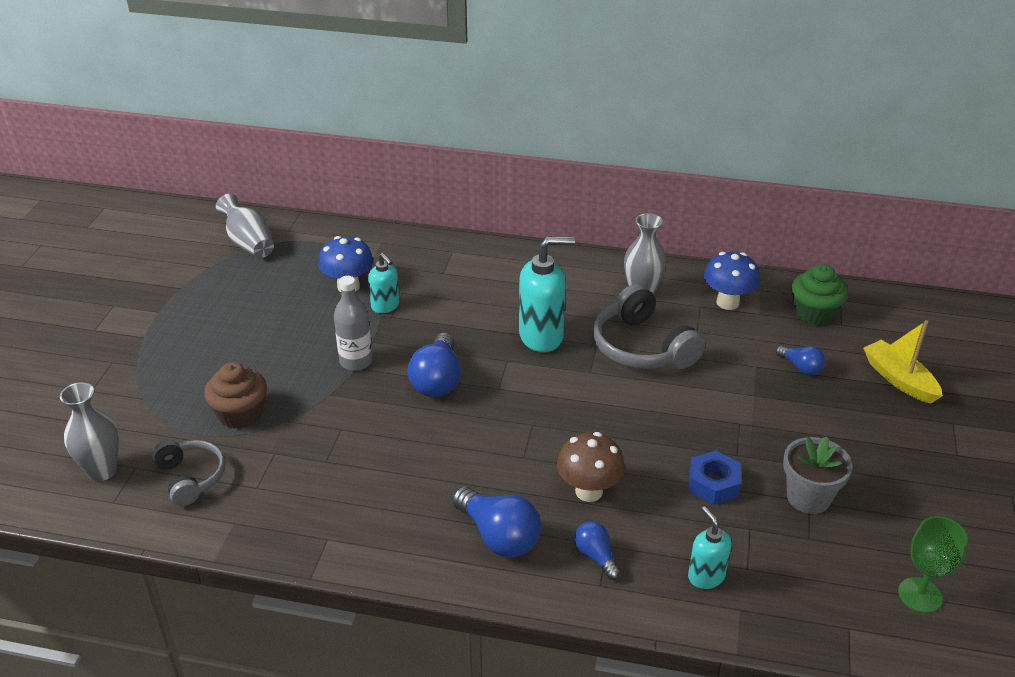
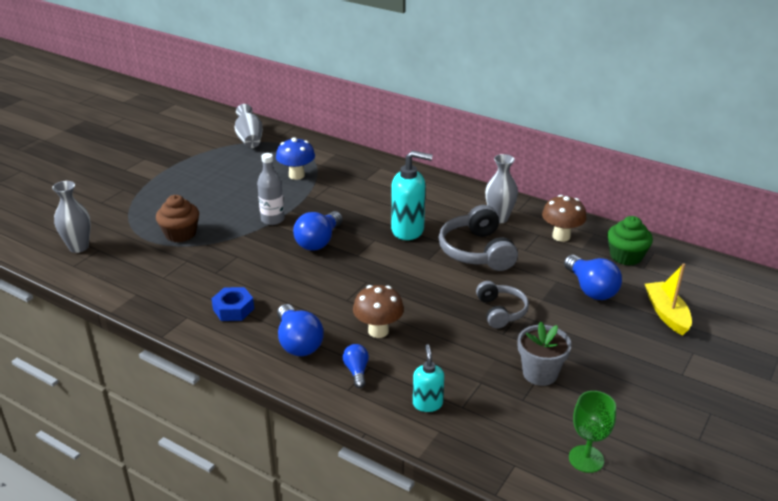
camera: 20 degrees right, 5 degrees down
(191, 477) = (127, 263): grey headphones -> grey headphones (501, 311)
(385, 306) = (313, 191): turquoise soap dispenser -> none
(713, 483) = (472, 347): blue nut -> blue nut (233, 309)
(727, 302) = (561, 236): blue mushroom -> brown mushroom
(801, 367) = (591, 289): blue light bulb -> blue light bulb, size x1.77

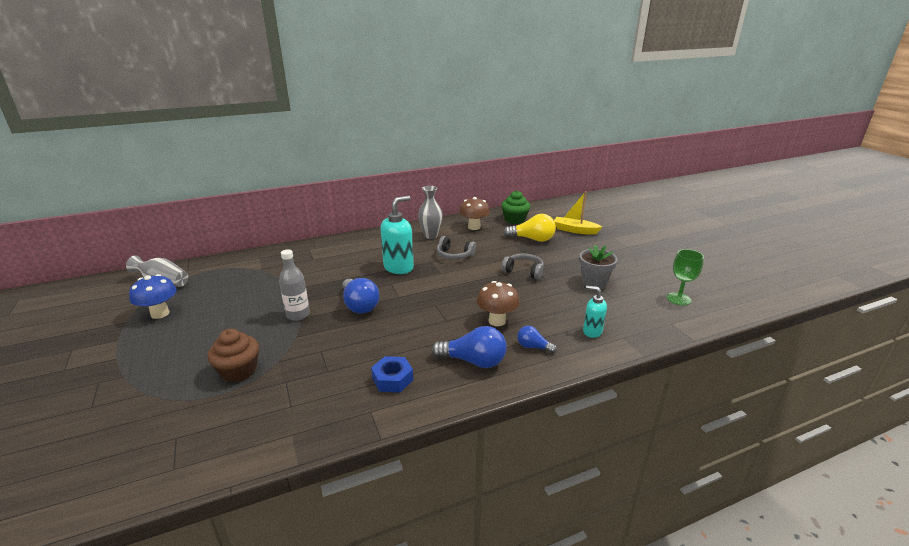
camera: 55 degrees left, 5 degrees down
(79, 247) = (146, 452): grey vase -> none
(296, 175) = (257, 283): blue mushroom -> blue mushroom (160, 314)
(476, 251) = (454, 255): grey headphones -> grey headphones, size x0.62
(591, 289) = (532, 239): blue light bulb -> yellow light bulb

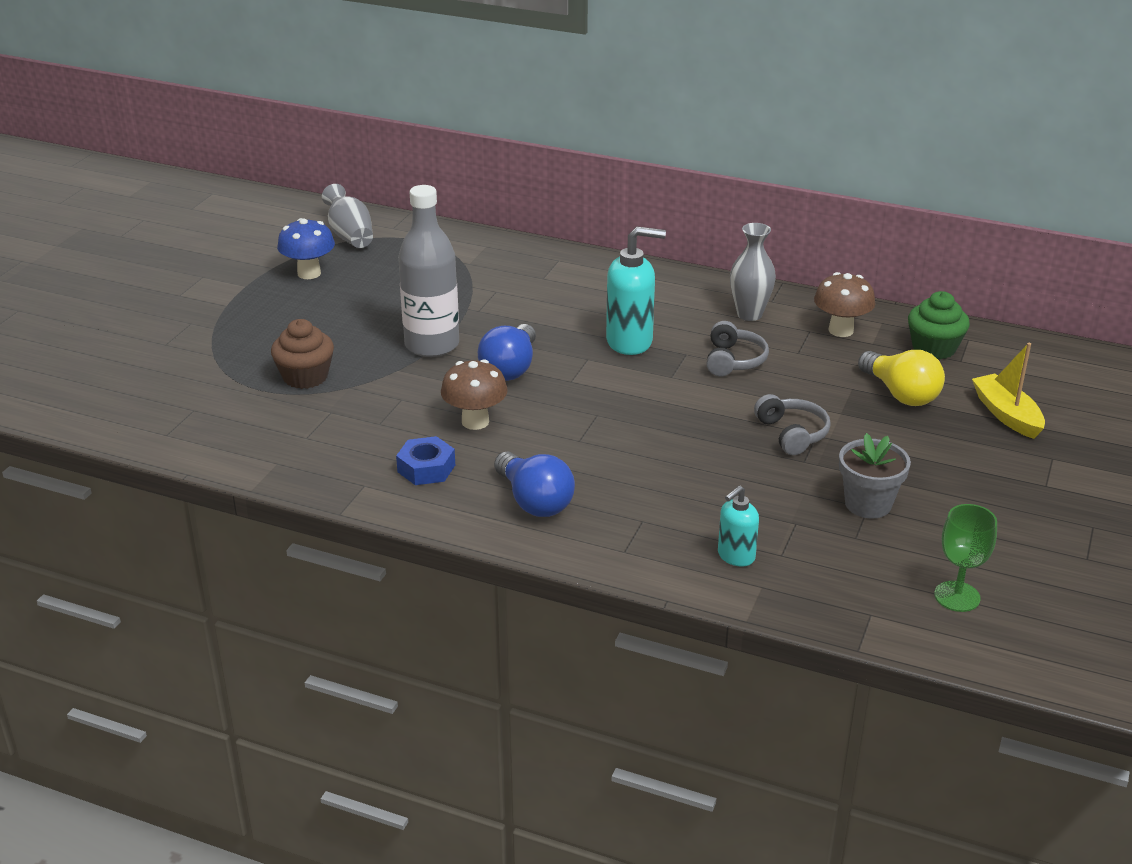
camera: 45 degrees right, 5 degrees up
(298, 315) = (432, 345): grey bottle -> grey bottle, size x1.60
(454, 255) = (734, 360): grey headphones -> grey headphones turned 150 degrees counterclockwise
(497, 321) = (637, 475): brown mushroom -> brown mushroom (475, 422)
(533, 347) = (627, 528): blue light bulb -> none
(592, 331) = (735, 556): turquoise soap dispenser -> turquoise soap dispenser turned 120 degrees counterclockwise

